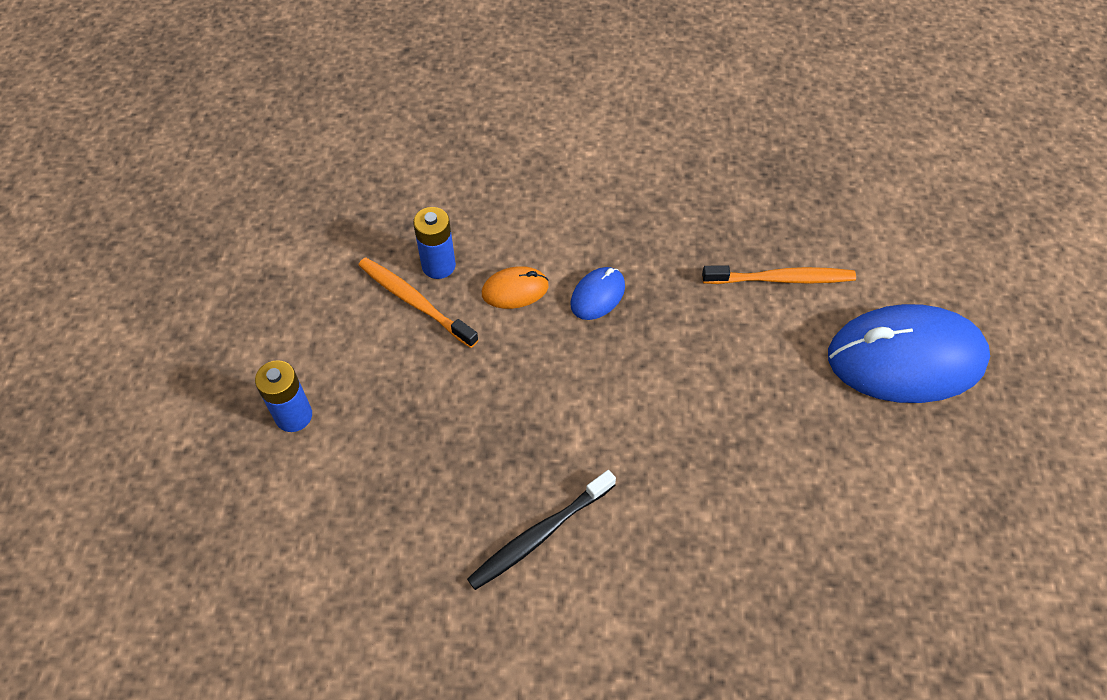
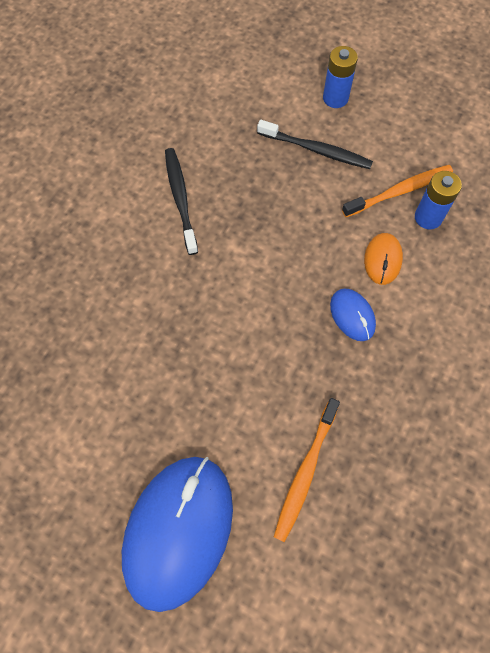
camera: 115 degrees right, 10 degrees up
(390, 407) = (316, 150): none -> black toothbrush

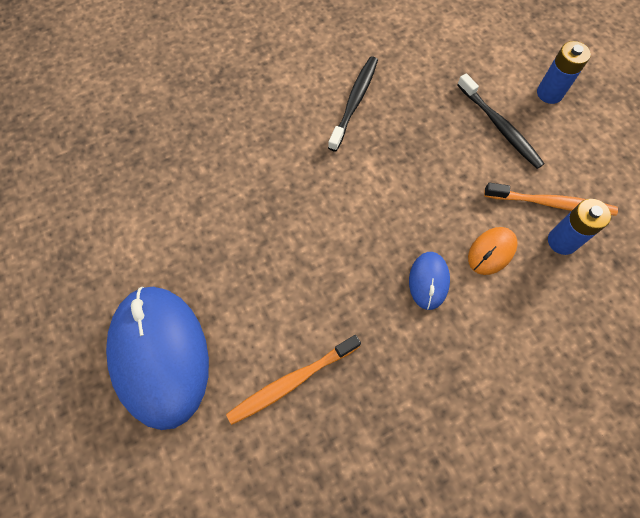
camera: 35 degrees right, 0 degrees up
(179, 531) = (160, 355): blue mouse -> blue mouse turned 75 degrees counterclockwise

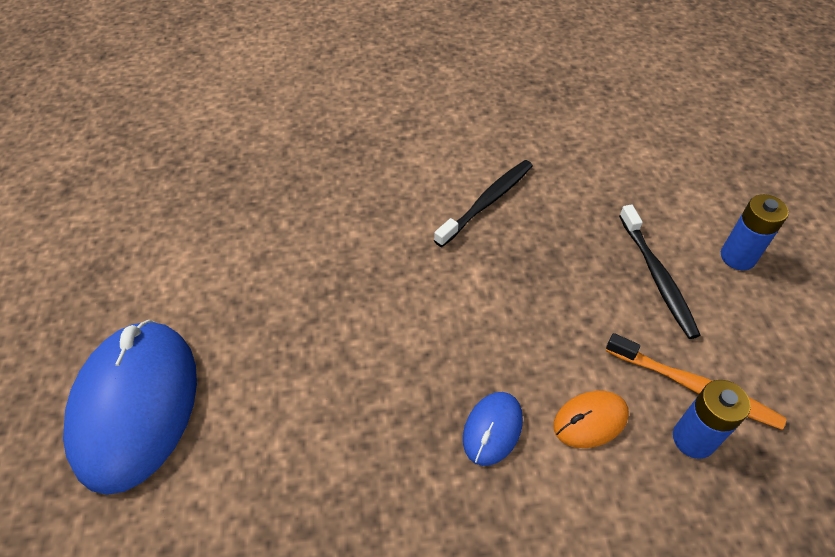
camera: 20 degrees right, 15 degrees down
(291, 381) = (268, 491): orange toothbrush -> none

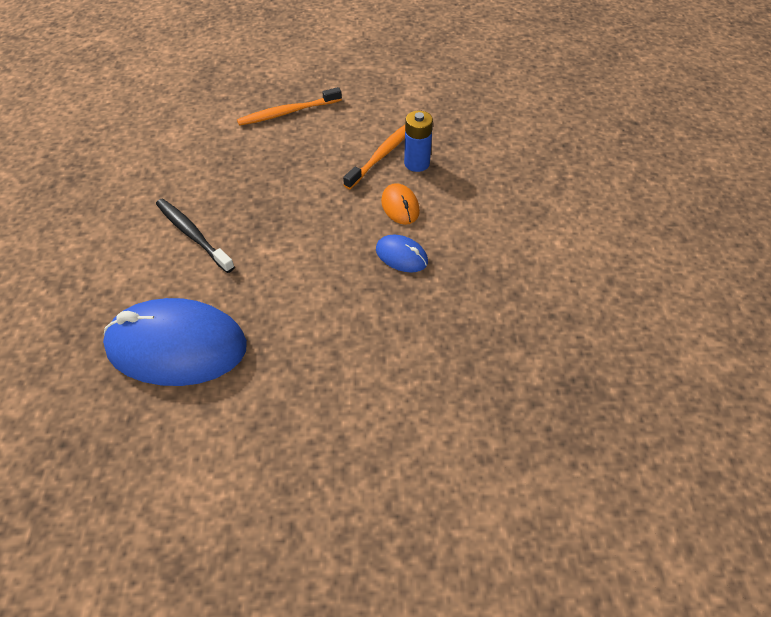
camera: 85 degrees left, 0 degrees up
(136, 406) = (355, 500): blue mouse -> blue mouse (176, 346)
(657, 277) = (294, 153): black toothbrush -> none
(737, 257) = (287, 112): blue battery -> orange toothbrush

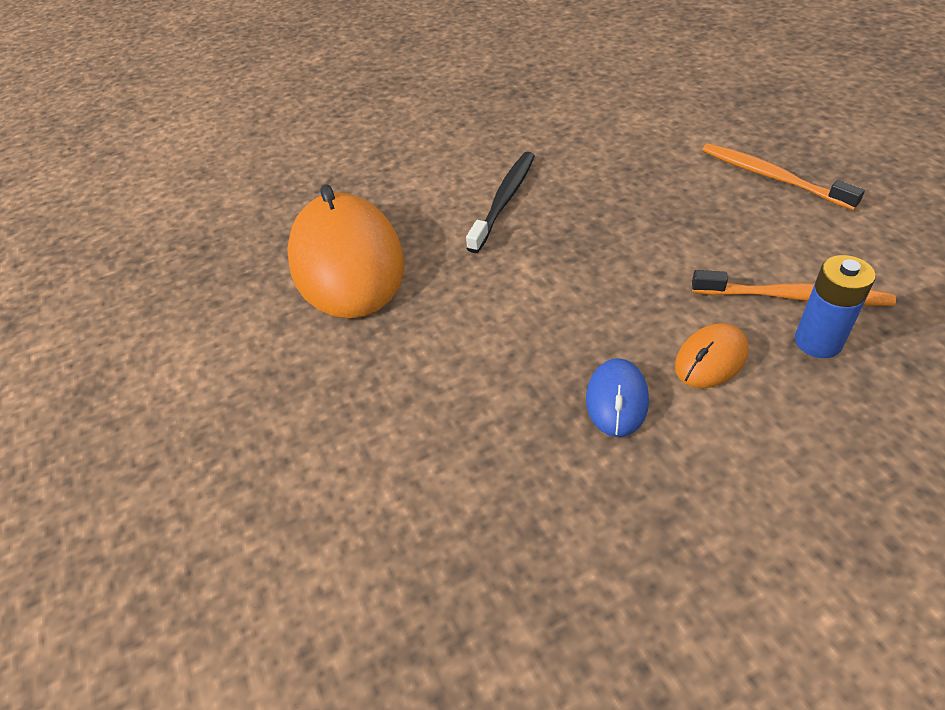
camera: 70 degrees right, 5 degrees down
(176, 346) = (347, 262): blue mouse -> orange mouse

